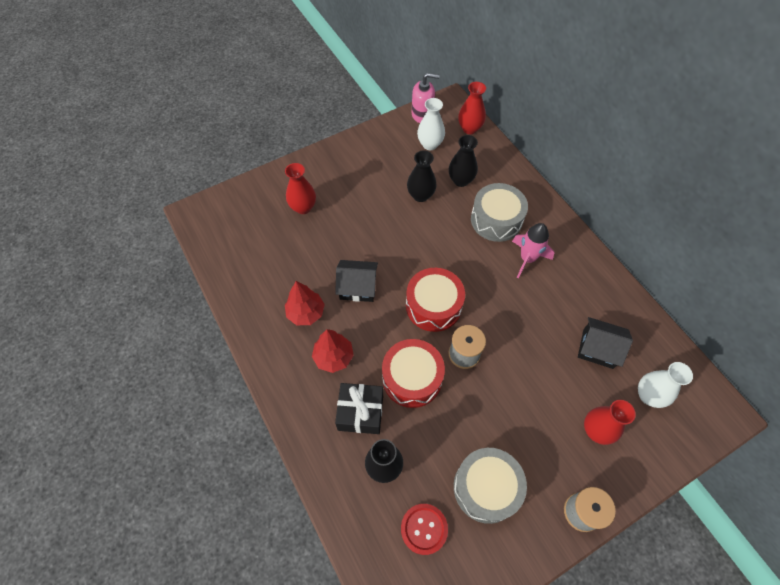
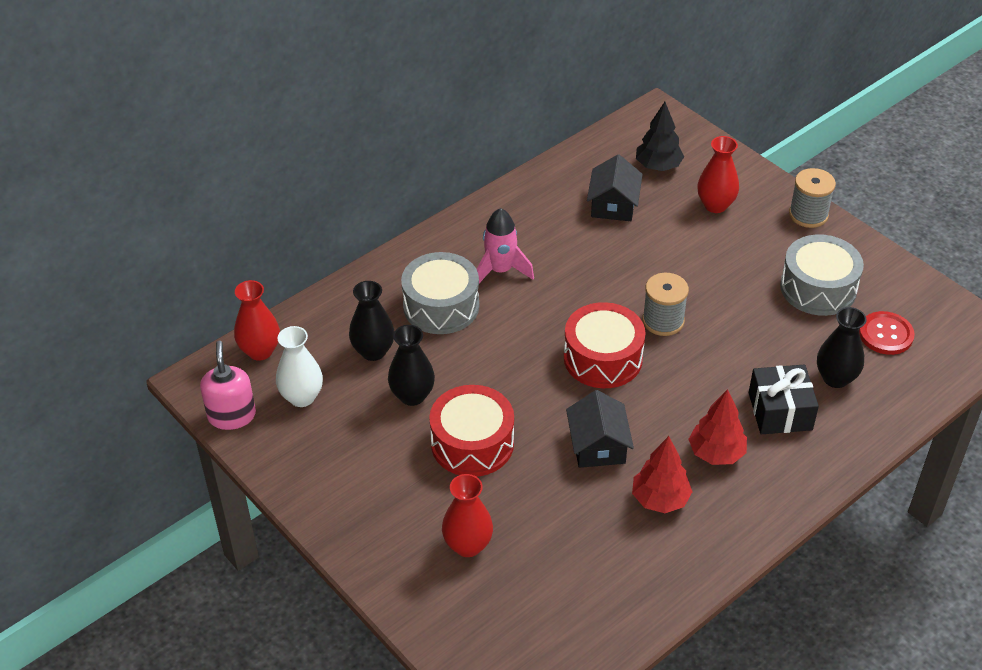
camera: 100 degrees left, 15 degrees down
(412, 378) = (715, 367): red drum -> red drum (472, 443)
(648, 395) = (658, 166): white vase -> black tree

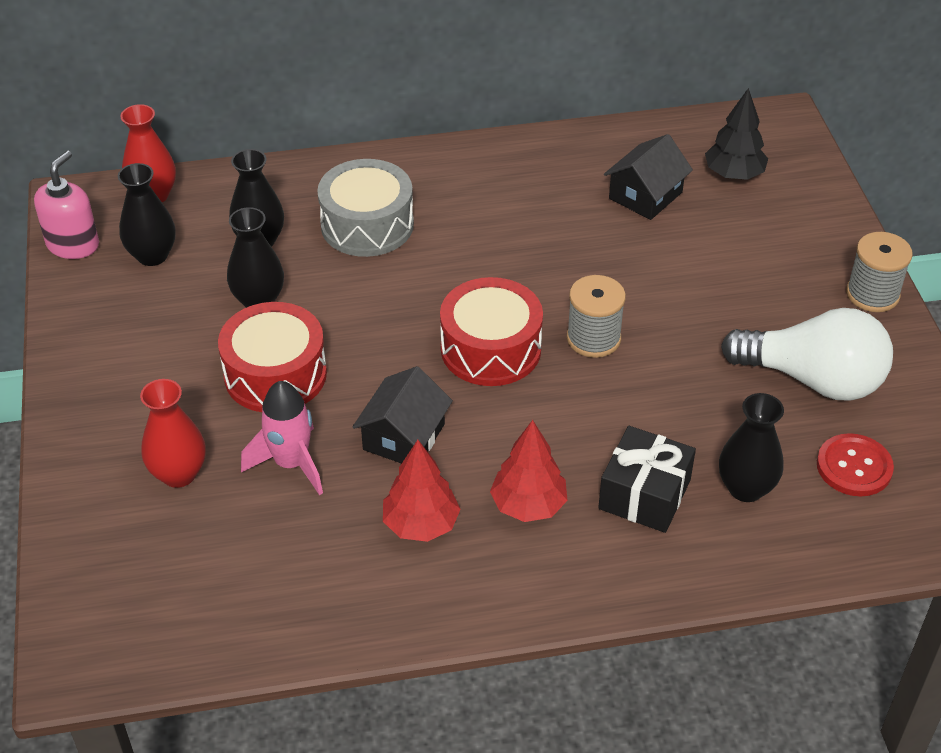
camera: 30 degrees right, 0 degrees up
(302, 397) = (152, 255): white vase -> black vase
(500, 271) = (460, 214): pink rocket -> pink rocket (291, 464)
(715, 205) = (765, 240): red vase -> none
(818, 288) = (813, 379): grey drum -> white light bulb

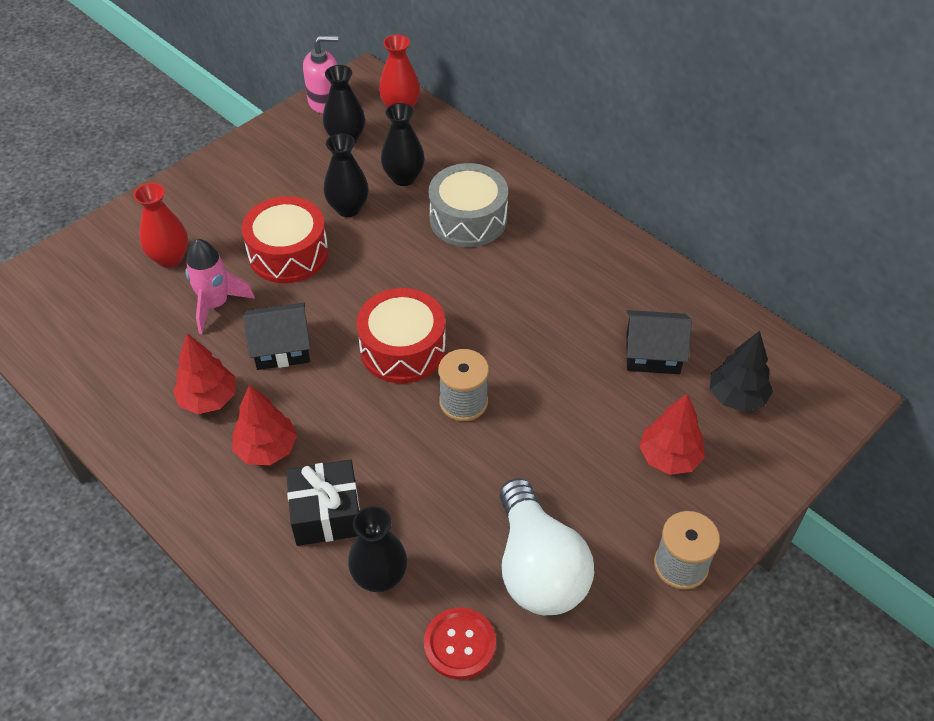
camera: 55 degrees right, 5 degrees up
(762, 244) = (669, 457): none -> red tree

